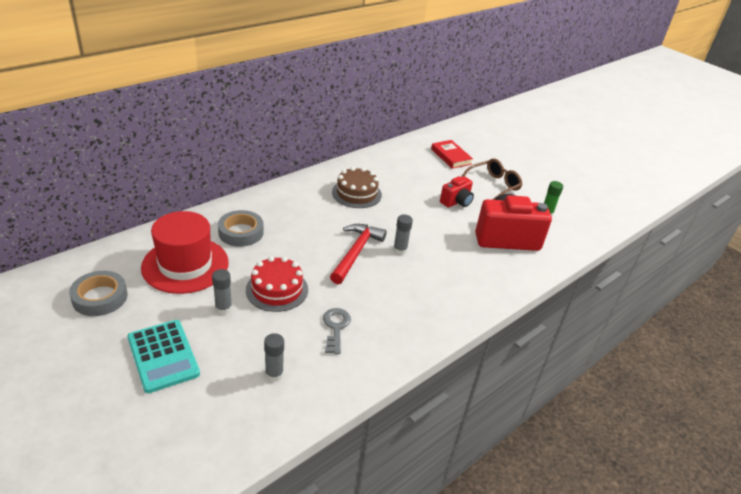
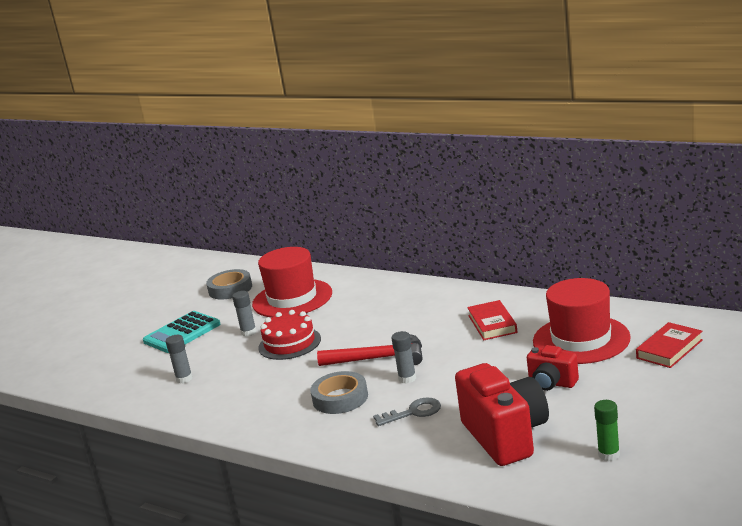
camera: 80 degrees right, 15 degrees down
(241, 232) = (359, 300): grey tape -> grey tape (340, 398)
(336, 327) = (256, 385): grey key -> grey key (413, 412)
(356, 193) = (492, 324): brown cake -> red book
(412, 174) = (581, 339): none -> red hat
(493, 185) = (633, 397): brown glasses -> none

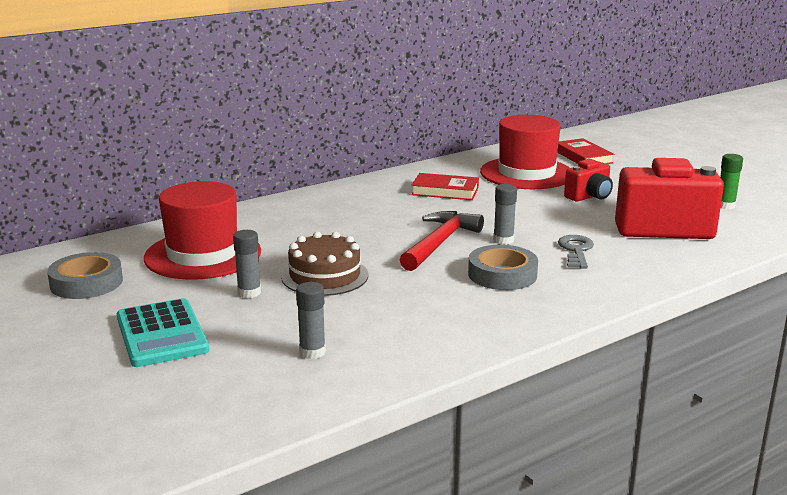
camera: 70 degrees left, 0 degrees up
(289, 343) = (325, 276): red cake -> brown cake

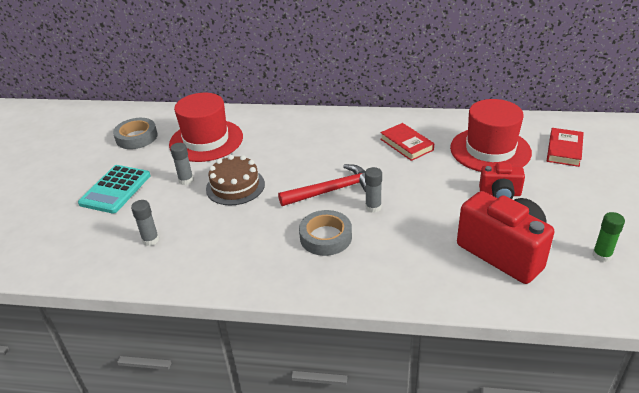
camera: 45 degrees right, 15 degrees up
(576, 250) = (405, 241): grey key -> none

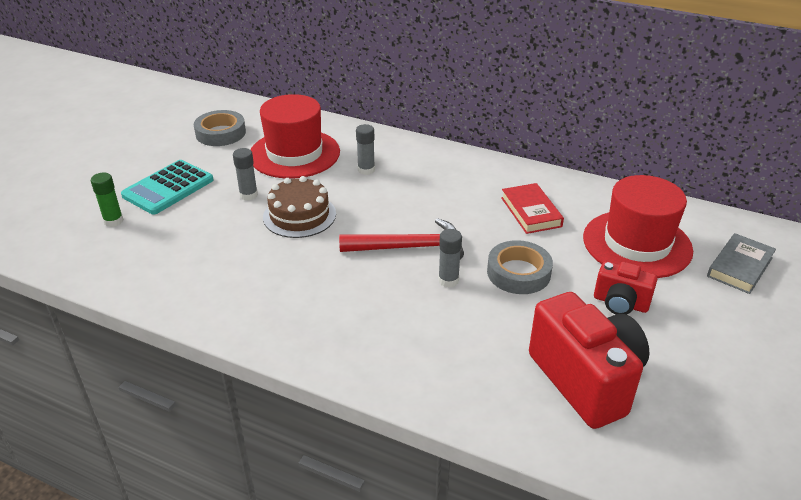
camera: 15 degrees right, 0 degrees up
(150, 240) = (176, 255): grey glue stick -> grey glue stick (366, 170)
(325, 237) = (372, 302): grey tape -> grey tape (518, 273)
(564, 150) = (739, 267): red book -> grey book
(601, 255) = (718, 420): green glue stick -> green glue stick (113, 221)

